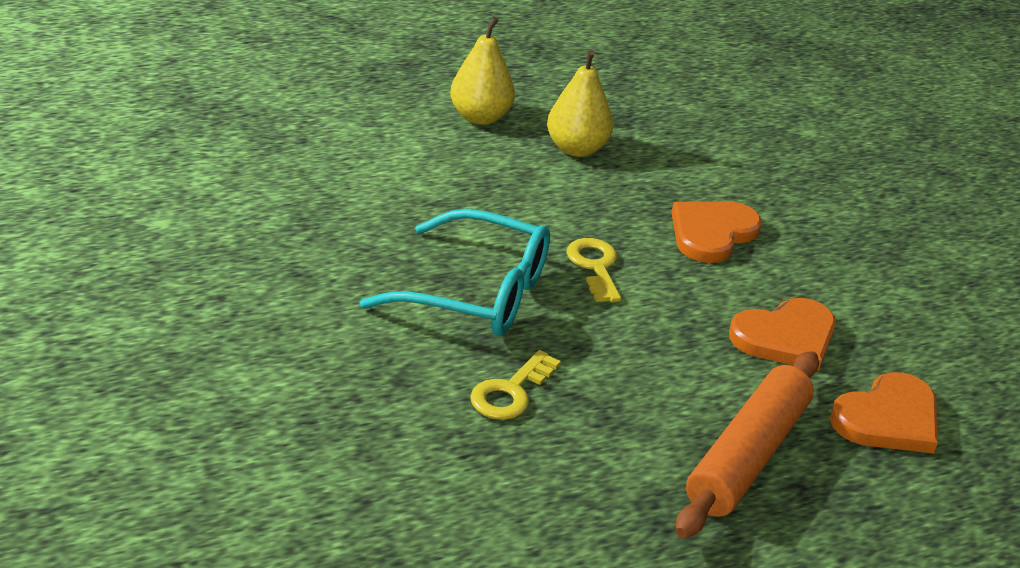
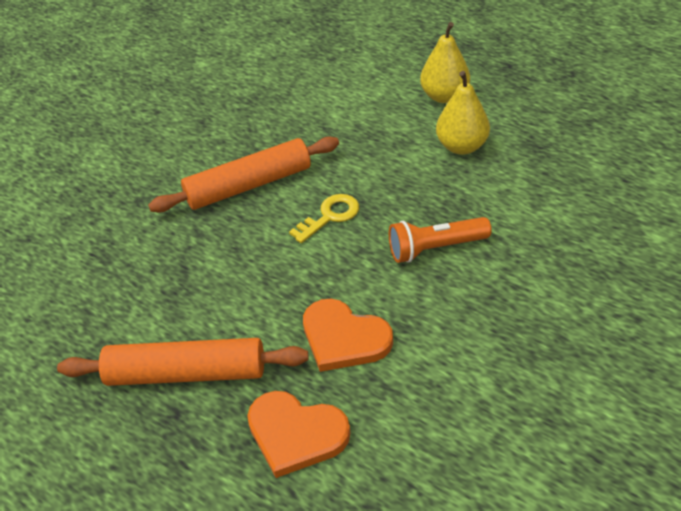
camera: 65 degrees right, 10 degrees up
(476, 293) = (249, 185): turquoise glasses -> orange rolling pin
(511, 392) = (164, 243): yellow key -> none
(712, 233) = (435, 248): orange heart -> orange flashlight

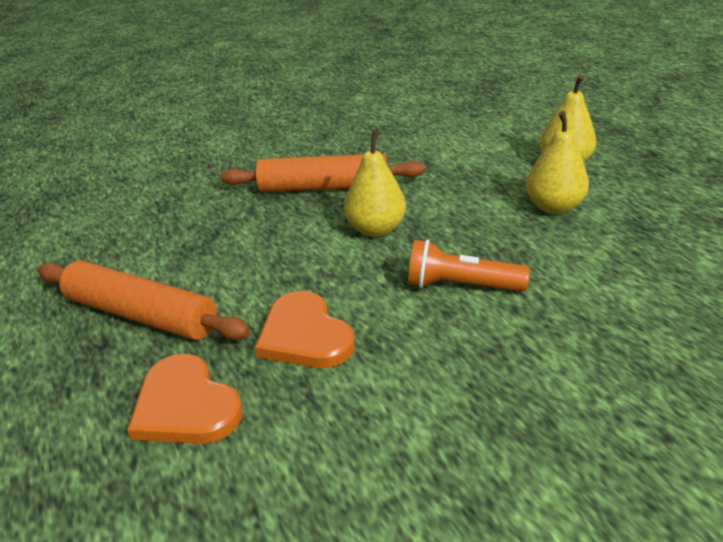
camera: 25 degrees right, 10 degrees down
(330, 216) = (376, 229): yellow key -> yellow pear

